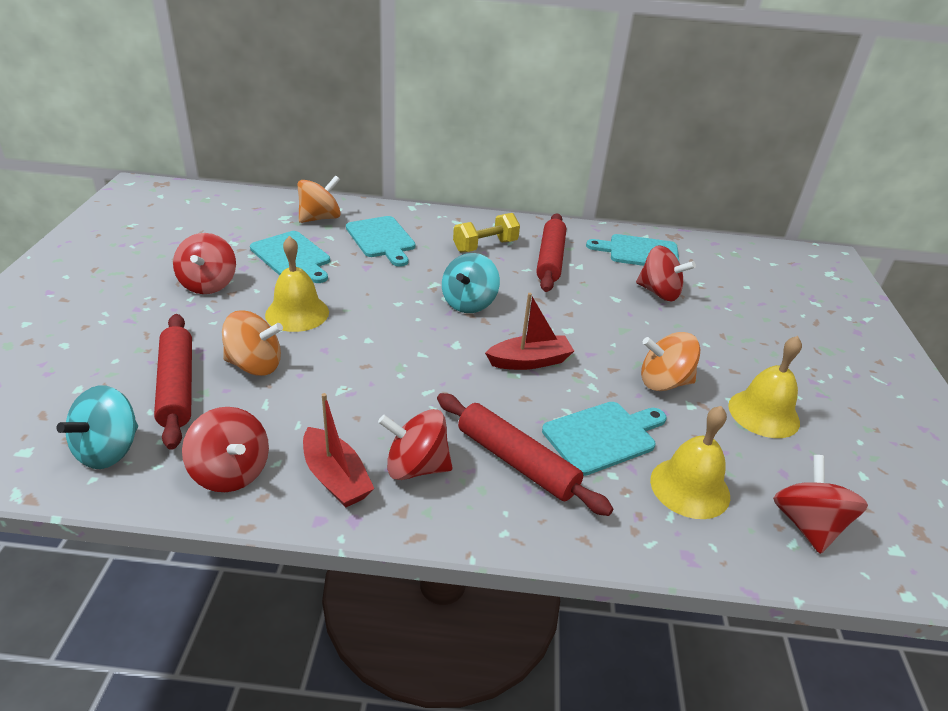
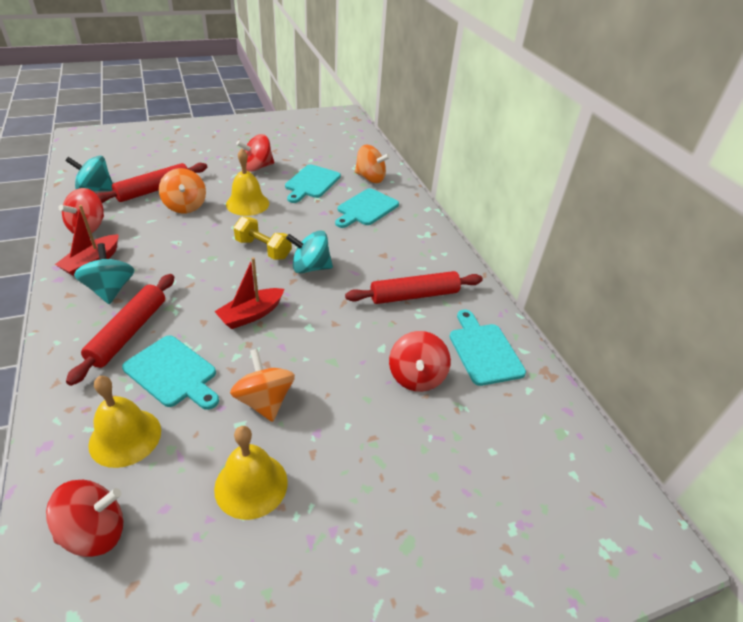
camera: 65 degrees right, 5 degrees up
(416, 467) = (110, 290): red spinning top -> turquoise spinning top
(485, 246) = (402, 256): yellow dumbbell -> yellow dumbbell (263, 249)
(529, 361) = (251, 314): red boat -> red boat turned 90 degrees clockwise

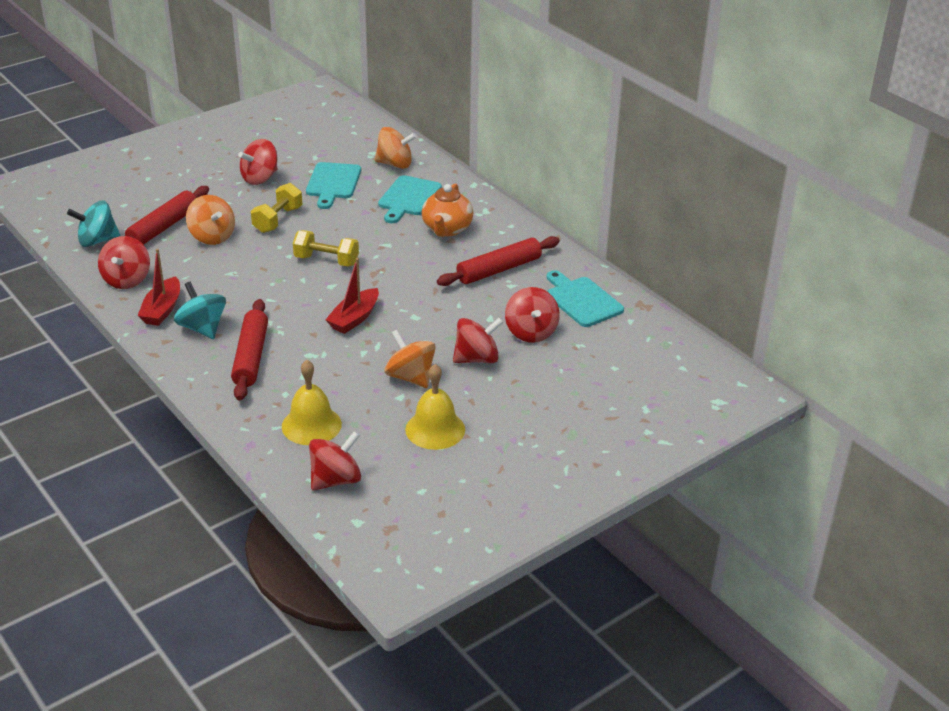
camera: 15 degrees left, 5 degrees down
(173, 373) = (316, 376): turquoise cutting board -> none
(247, 203) = (277, 220): yellow bell -> yellow dumbbell
(310, 267) = (385, 267): turquoise spinning top -> none
(345, 395) = (477, 358): none -> red spinning top
(384, 244) = (447, 229): none -> orange teapot

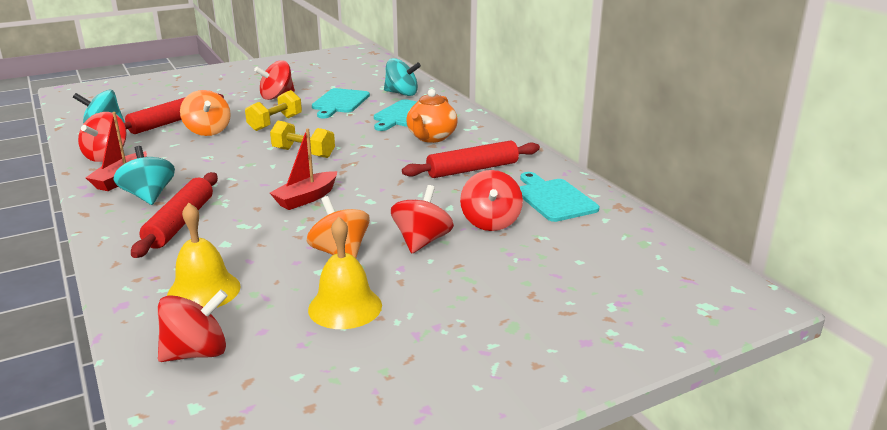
camera: 10 degrees right, 10 degrees down
(395, 164) = (402, 93): orange spinning top -> turquoise spinning top
(477, 358) = (422, 241): red spinning top -> red spinning top turned 60 degrees counterclockwise

